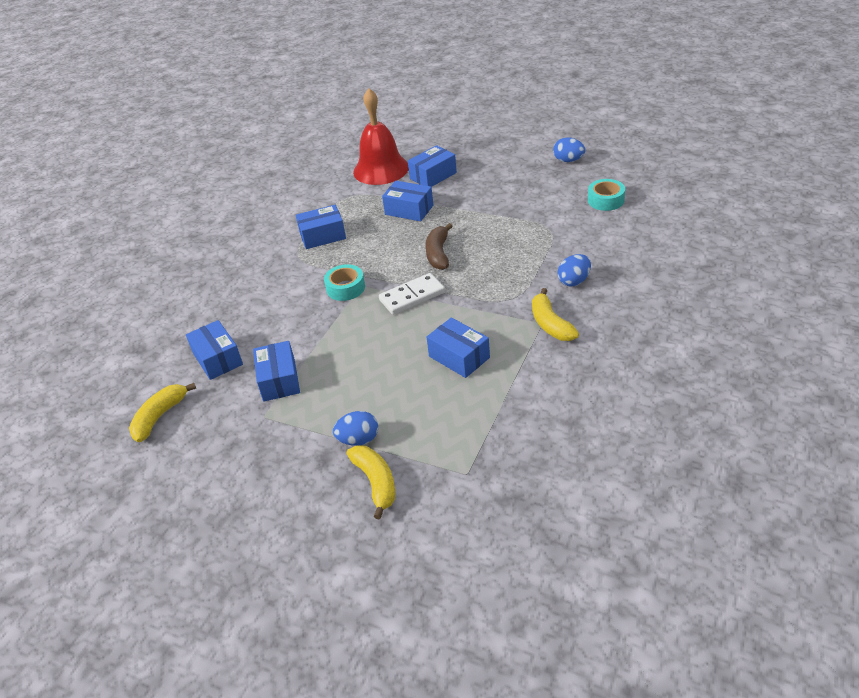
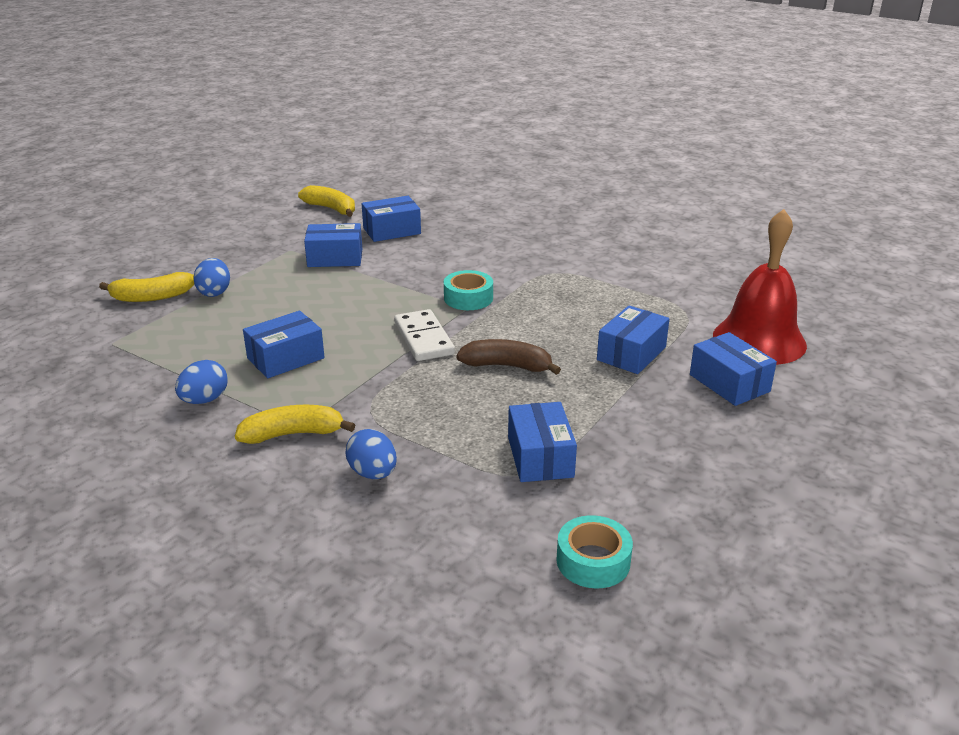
camera: 95 degrees right, 10 degrees down
(322, 236) = (590, 289): blue box -> blue box (540, 457)
(568, 160) = (759, 543): blue egg -> blue egg (204, 400)

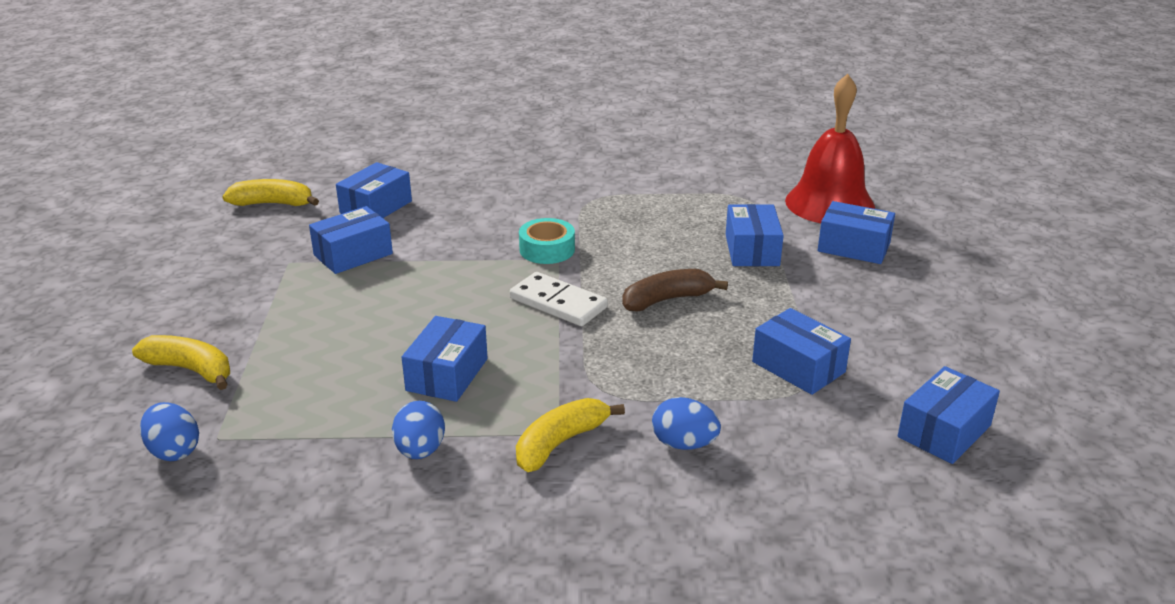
camera: 35 degrees left, 0 degrees up
(151, 297) = (191, 370): yellow banana -> yellow banana turned 105 degrees counterclockwise
(214, 292) = (264, 337): blue egg -> blue egg (174, 451)
(593, 561) = (944, 431): turquoise tape -> blue box

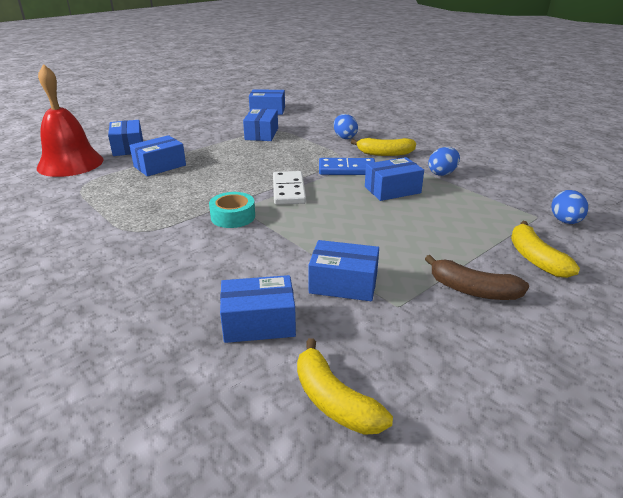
camera: 130 degrees left, 0 degrees up
(555, 374) = (347, 169): none -> blue domino
(667, 300) = (244, 168): brown banana -> brown banana (472, 290)

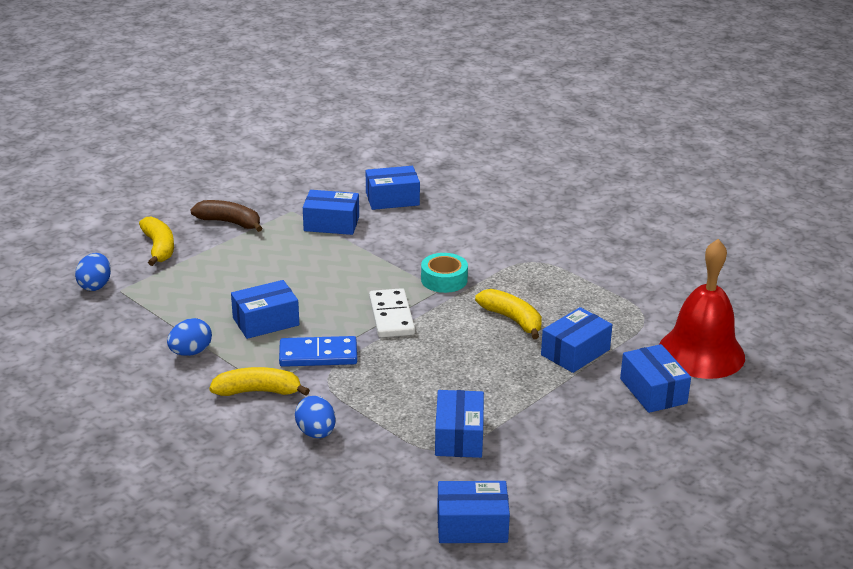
camera: 175 degrees right, 0 degrees up
(334, 400) = (340, 168): yellow banana -> yellow banana (512, 320)

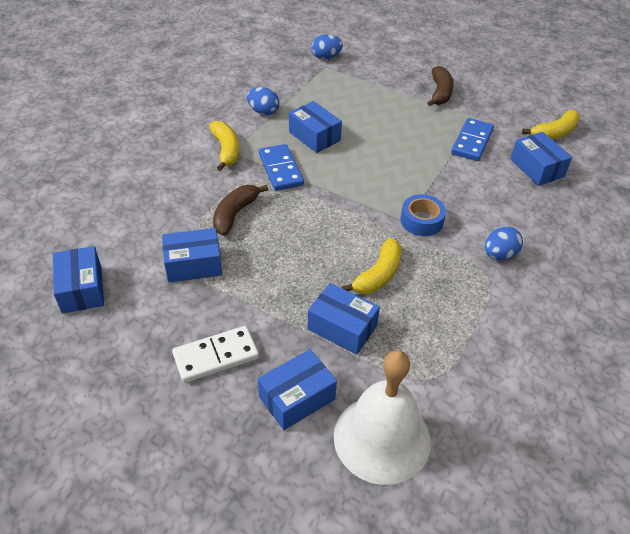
camera: 75 degrees right, 15 degrees up
(159, 248) = (386, 71): yellow banana -> yellow banana (554, 133)
(316, 433) = (183, 187): blue egg -> blue egg (499, 255)
(331, 224) = (472, 142): blue box -> blue domino
(384, 398) = (235, 214): none -> brown banana
(391, 316) = (350, 199): white domino -> white domino (216, 356)
(444, 280) = (421, 221): turquoise tape -> blue tape
(701, 353) = (382, 438): red bell -> white bell

